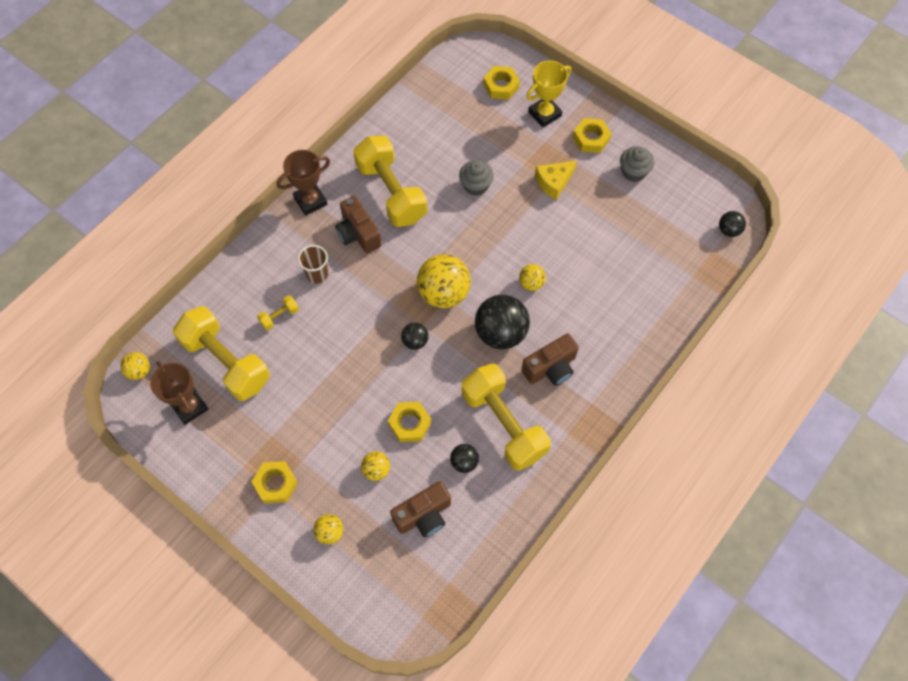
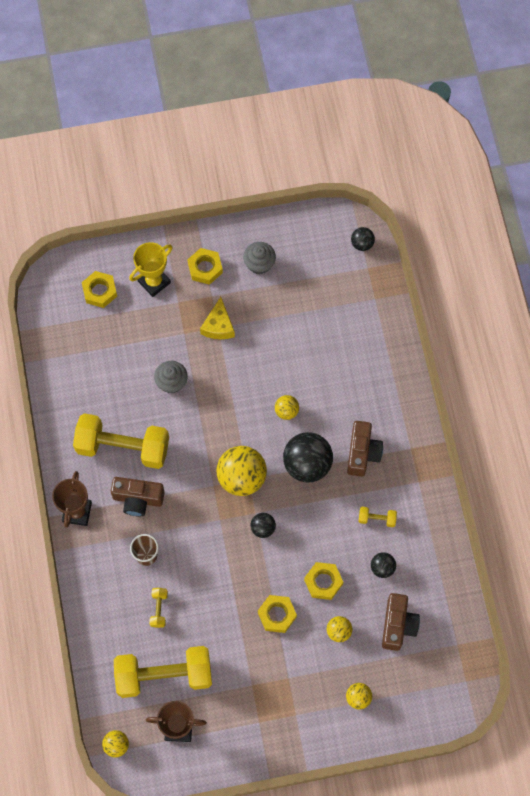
camera: 50 degrees left, 5 degrees up
(276, 484) = (291, 709): yellow nut -> yellow nut (277, 615)
(503, 424) = (377, 519): yellow dumbbell -> yellow dumbbell, size x0.40
(544, 114) = (154, 282): yellow trophy -> yellow trophy turned 45 degrees clockwise

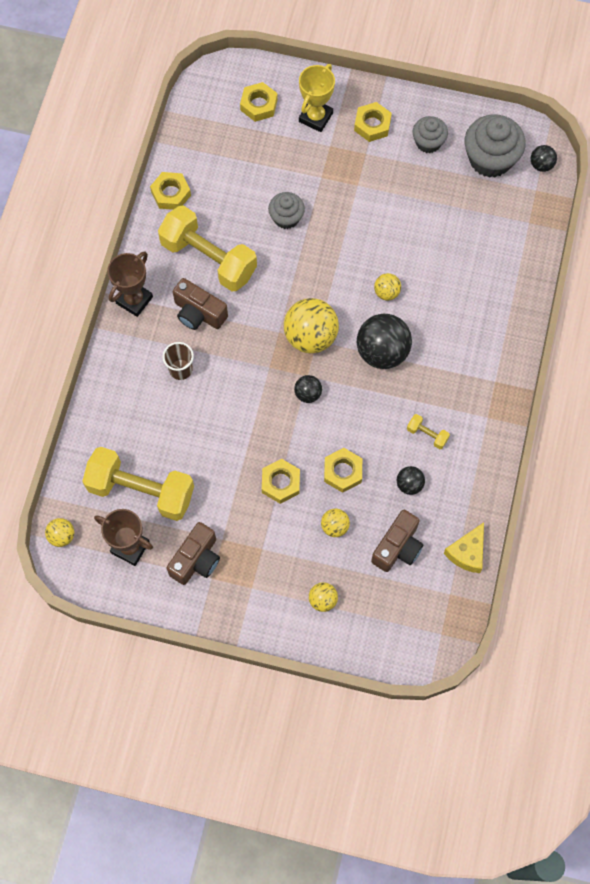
camera: 25 degrees right, 0 degrees up
(62, 403) = (171, 194): none -> yellow nut
(154, 282) = (316, 117): yellow trophy -> yellow trophy turned 45 degrees counterclockwise
(159, 609) = (167, 426): yellow dumbbell -> none
(218, 326) = (359, 184): yellow cheese -> yellow cheese (467, 552)
(317, 256) = (490, 159): none -> grey cupcake
(362, 453) = (443, 365): brown camera -> brown camera (196, 560)

